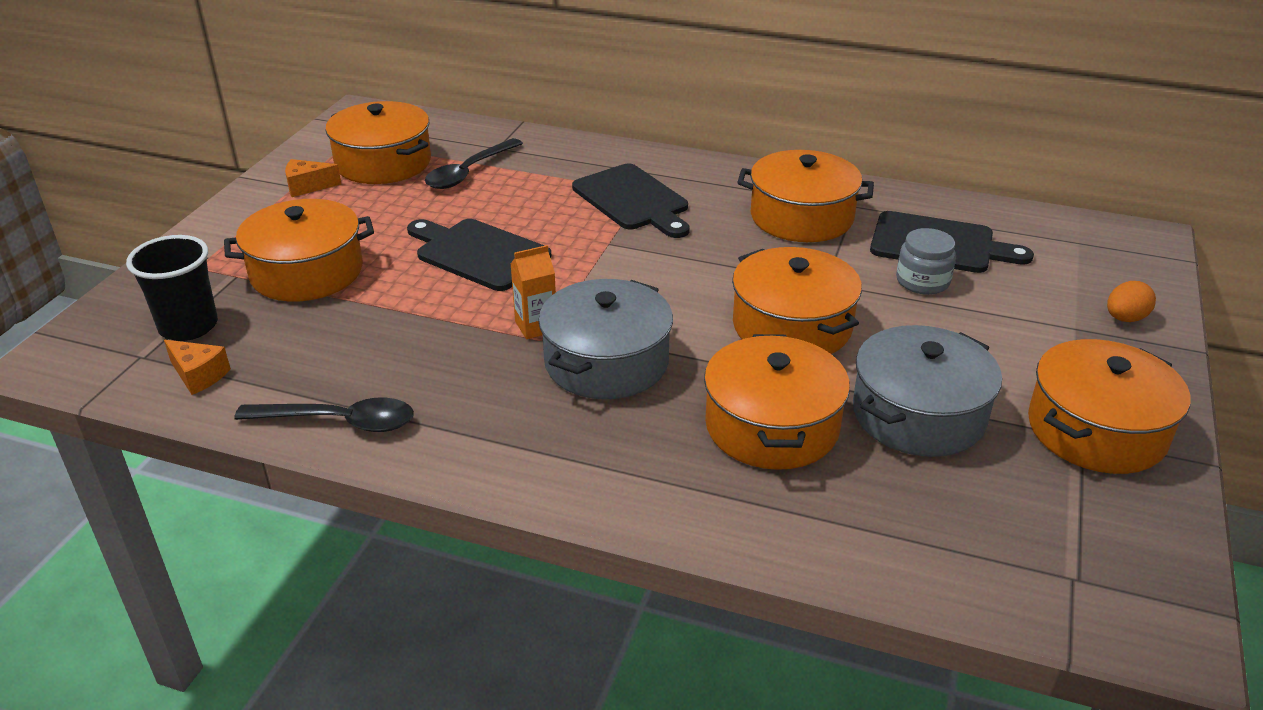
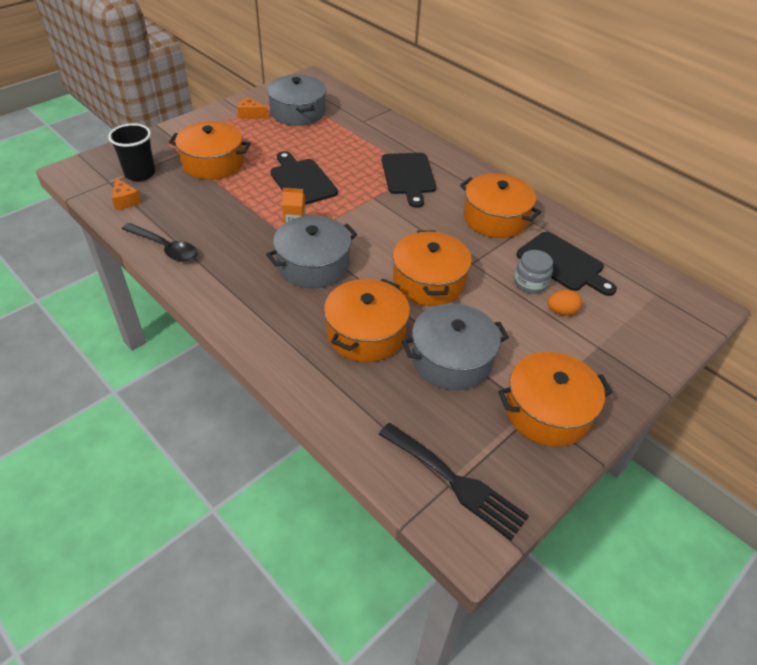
camera: 25 degrees right, 10 degrees up
(383, 163) = (298, 112): orange pot -> grey pot
(469, 172) = (336, 131): black spoon -> none
(1077, 570) = (456, 482): none -> black fork
(1125, 318) = (636, 353): orange egg -> orange egg (561, 311)

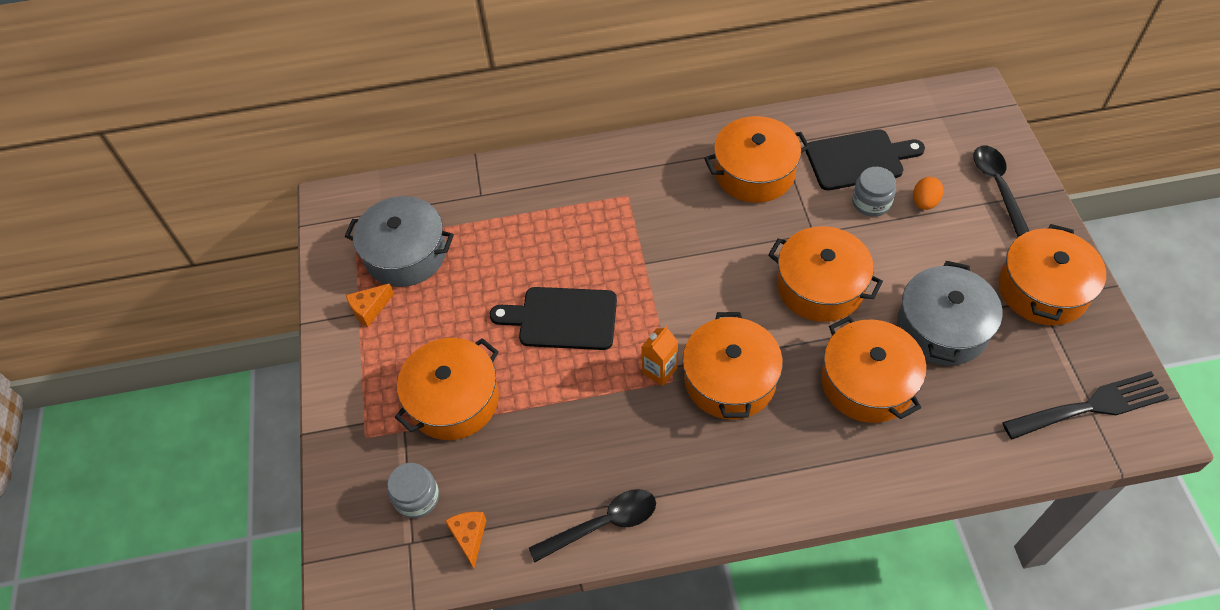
camera: 50 degrees left, 10 degrees up
(125, 201) = (469, 537): orange cheese -> orange cheese turned 105 degrees counterclockwise
(140, 174) = (417, 497): black cup -> grey jar
(313, 265) = (730, 379): grey pot -> orange pot
(408, 176) = (628, 208): black cutting board -> none
(624, 349) = (997, 186): none -> black spoon

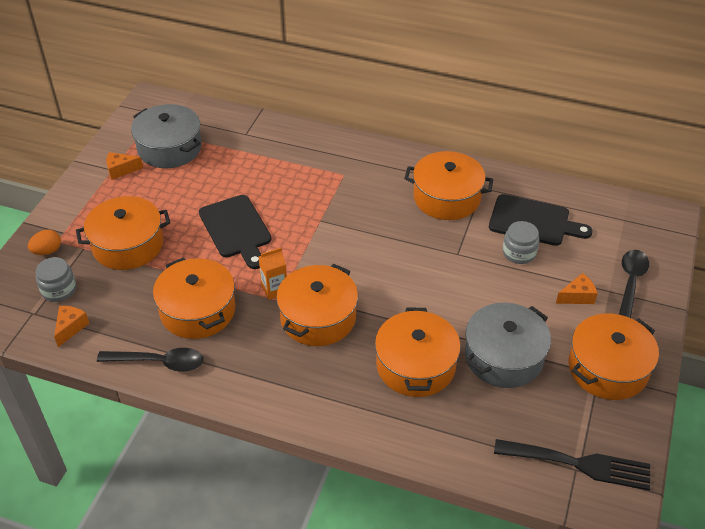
camera: 25 degrees right, 10 degrees down
(562, 318) = (236, 229): black cutting board -> black cutting board turned 150 degrees counterclockwise
(820, 286) = (433, 289): orange pot -> orange pot (197, 310)
(924, 202) = (561, 270): orange egg -> orange egg (47, 251)
(960, 224) = (577, 296): none -> orange cheese

